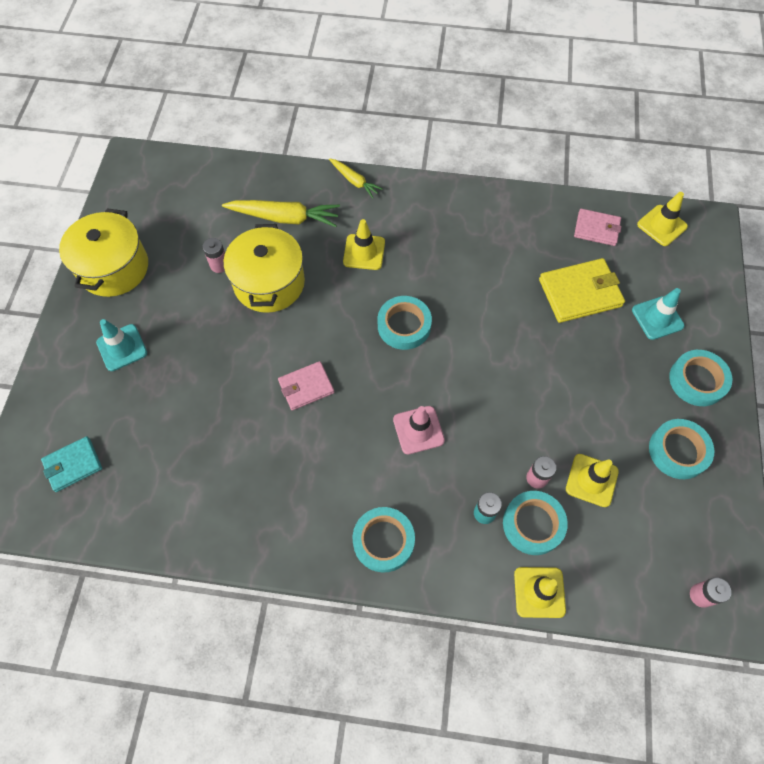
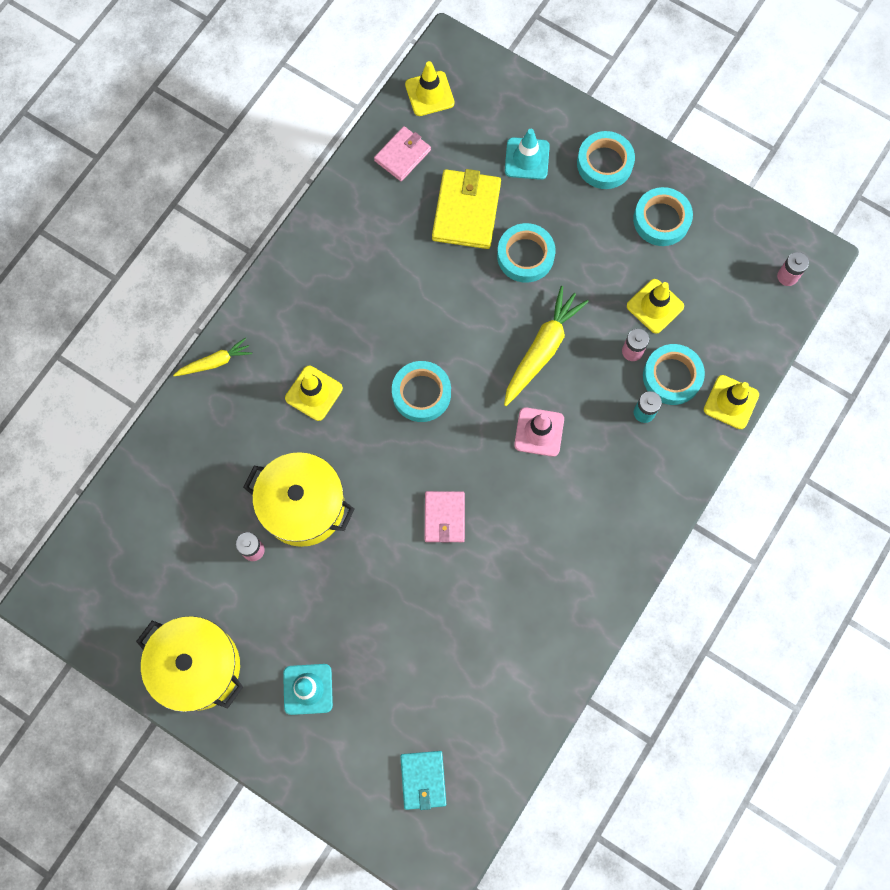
camera: 65 degrees left, 10 degrees up
(284, 218) = (226, 457): yellow carrot -> yellow carrot (542, 349)
(383, 541) = (630, 512): turquoise tape -> turquoise tape (525, 255)

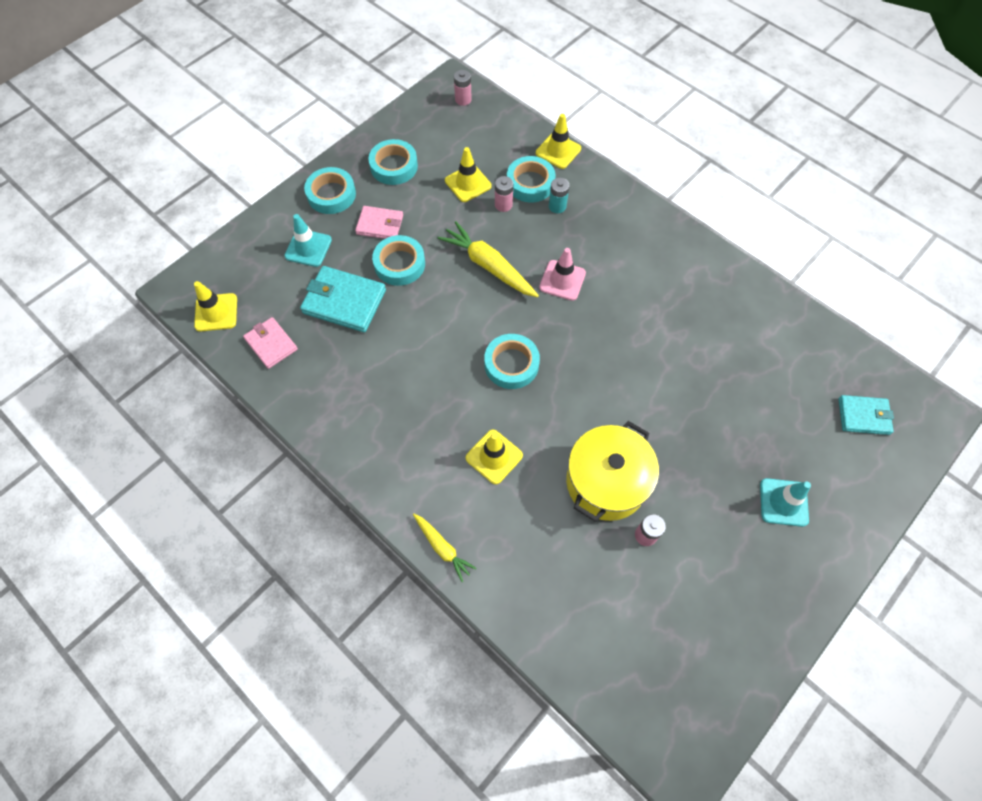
camera: 80 degrees left, 10 degrees down
(198, 667) = (761, 606): yellow pot -> none
(215, 362) = (442, 548): yellow carrot -> yellow carrot turned 150 degrees clockwise
(444, 517) = (630, 363): pink wallet -> pink wallet (380, 225)
(466, 211) = (344, 301): yellow wallet -> turquoise wallet

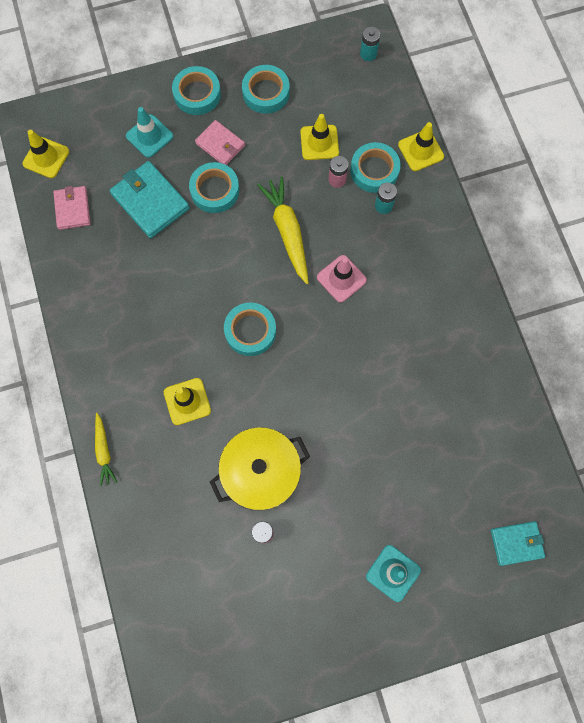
camera: 30 degrees right, 10 degrees up
(463, 99) = (368, 54): pink battery -> turquoise battery
(863, 416) = (516, 543): turquoise wallet -> turquoise wallet turned 45 degrees counterclockwise

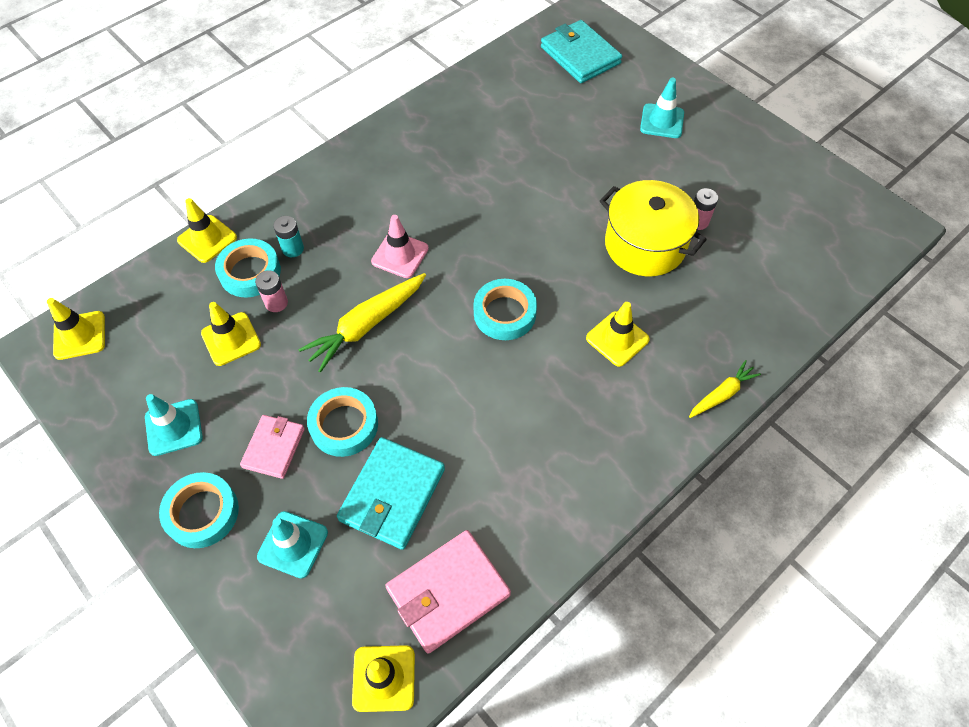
camera: 115 degrees left, 15 degrees down
(72, 209) = (448, 592): pink wallet -> pink wallet, size x1.58
(266, 92) = (174, 427): turquoise tape -> turquoise traffic cone
(368, 54) = (79, 335): turquoise battery -> yellow traffic cone
(516, 543) = (580, 55): turquoise wallet -> turquoise wallet, size x1.58

